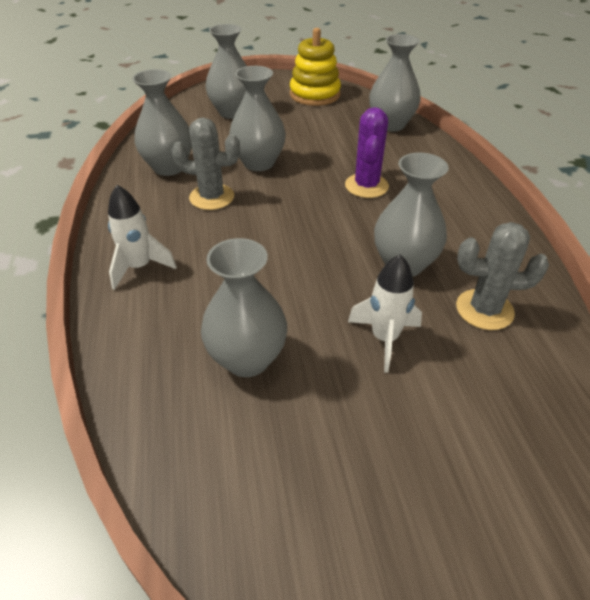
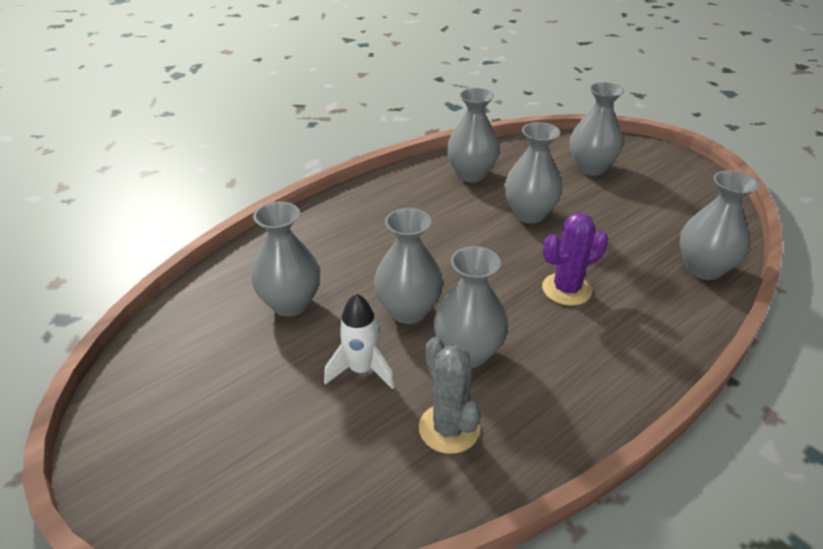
camera: 60 degrees right, 5 degrees down
(139, 267) = (344, 216): white rocket -> none
(212, 197) = (454, 211): grey cactus -> none
(315, 95) = (691, 199): yellow stacking toy -> none
(325, 278) = (408, 311): none -> grey vase

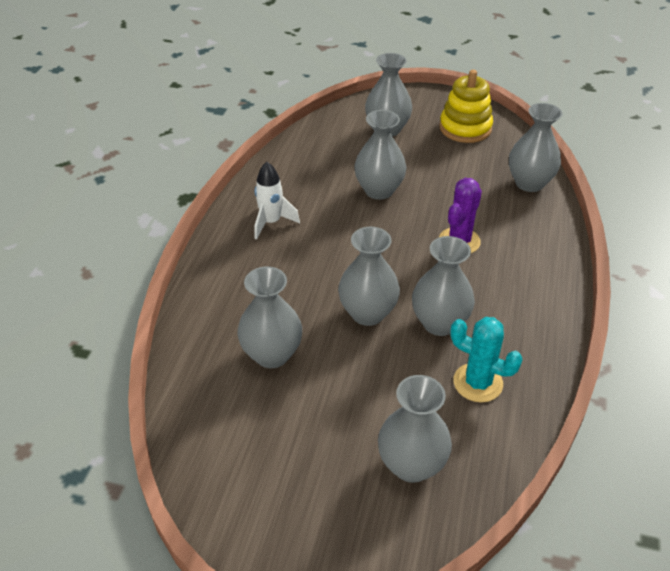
camera: 35 degrees left, 5 degrees up
(361, 370) = (380, 376): white rocket -> white rocket (271, 222)
(449, 428) = (477, 383): grey cactus -> turquoise cactus
(471, 174) = (301, 173): grey vase -> grey vase (411, 465)
(677, 194) = (465, 128): none -> yellow stacking toy

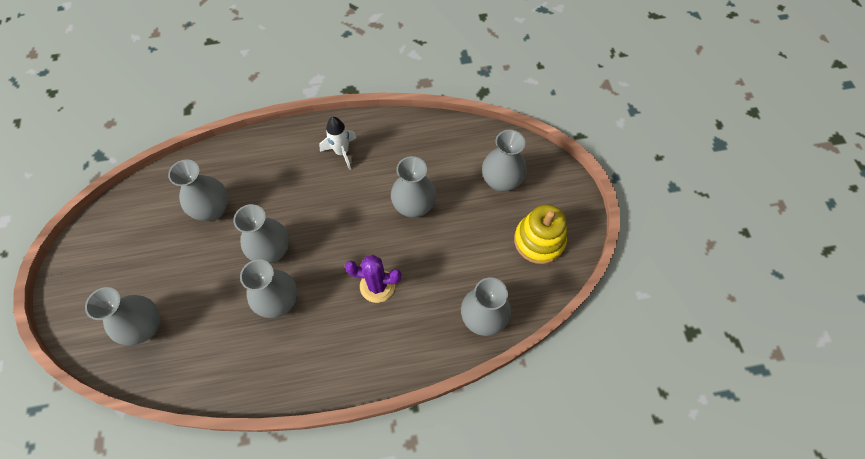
camera: 65 degrees right, 20 degrees up
(477, 383) = (228, 346): turquoise cactus -> none

